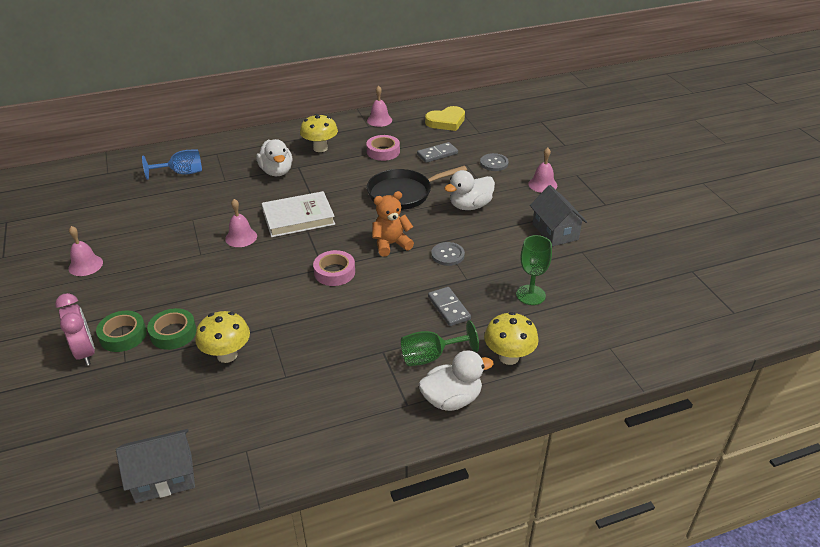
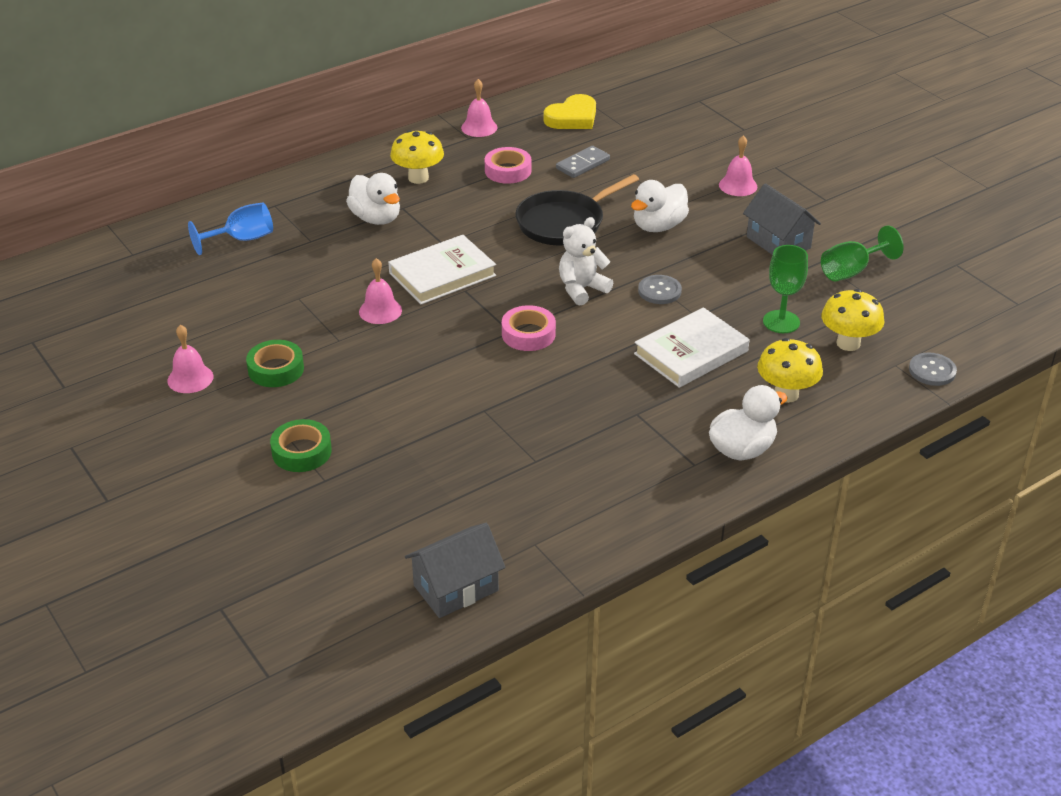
camera: 15 degrees left, 0 degrees up
(85, 352) = (266, 479): pink clock -> none
(173, 333) = (365, 438): green tape -> green tape (276, 369)
(227, 355) = (449, 450): yellow mushroom -> yellow mushroom (848, 343)
(391, 244) = (582, 289): orange teddy bear -> white teddy bear
(431, 357) = (696, 409): green goblet -> green goblet (852, 271)
(448, 308) = (691, 353): grey domino -> white book
(494, 163) = (663, 166): grey button -> grey button (932, 371)

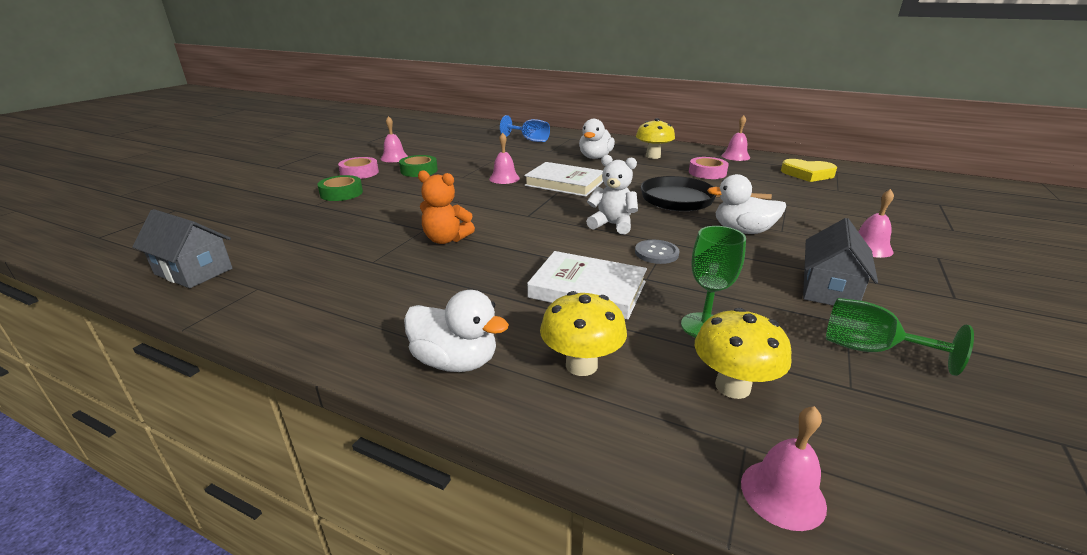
camera: 60 degrees right, 10 degrees down
(524, 402) = (446, 239): none -> orange teddy bear
(528, 334) = (531, 221): pink tape -> pink tape (359, 173)
(582, 164) = (762, 189): grey domino -> none
(932, 371) = (782, 494): grey button -> pink bell

